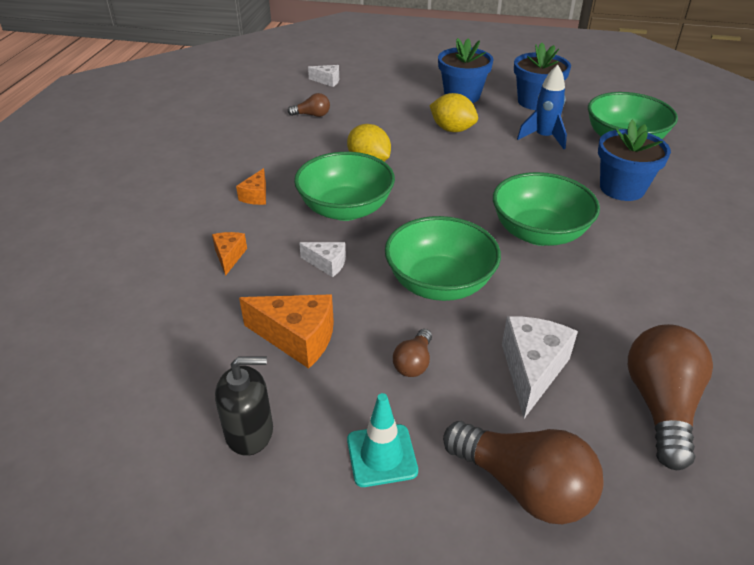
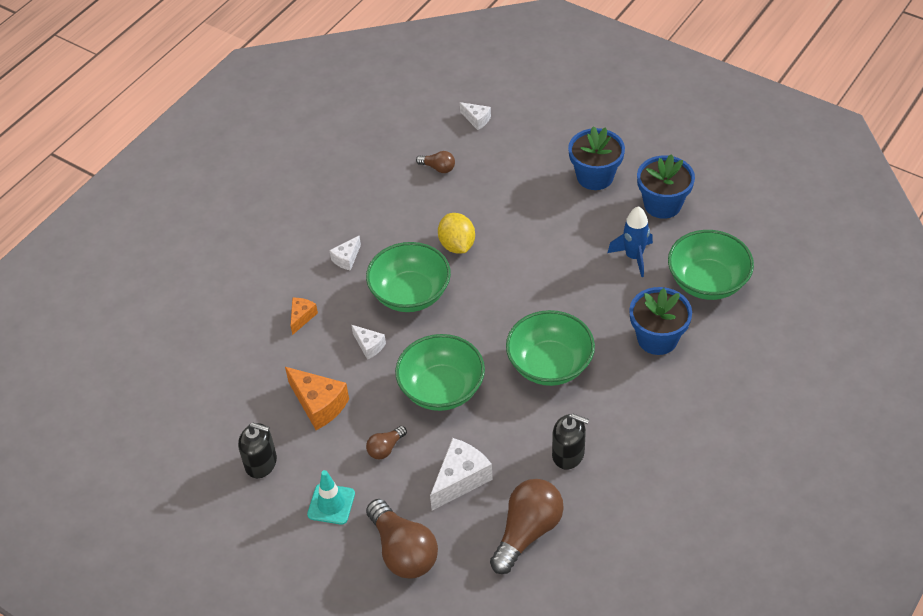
camera: 25 degrees right, 10 degrees up
(256, 196) = (347, 259): orange cheese -> white cheese
(452, 129) = (555, 222): yellow lemon -> none
(630, 307) = (568, 454): none -> black soap dispenser

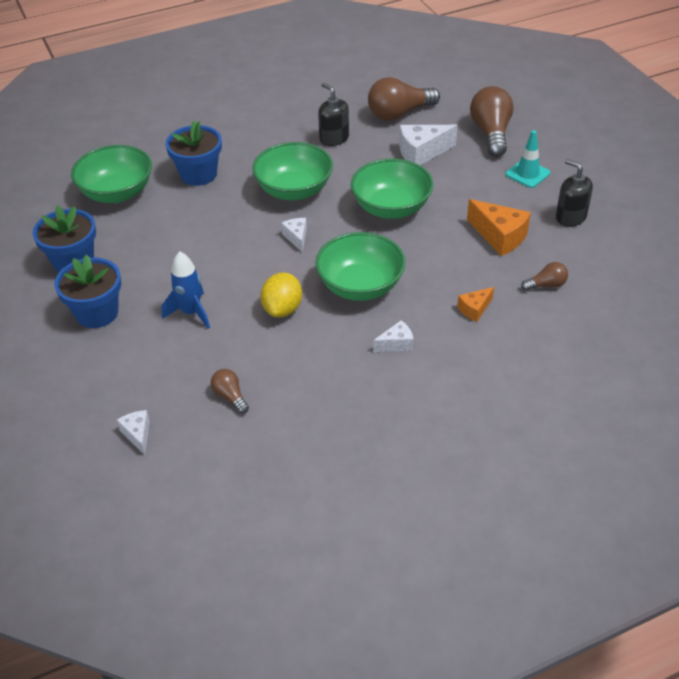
camera: 150 degrees left, 5 degrees down
(319, 404) = (499, 236): orange cheese -> orange cheese turned 150 degrees clockwise
(369, 346) = (428, 261): white cheese -> white cheese (296, 238)
(385, 448) = (464, 189): brown light bulb -> brown light bulb (546, 285)
(633, 257) = (147, 233): blue rocket -> blue rocket (191, 313)

